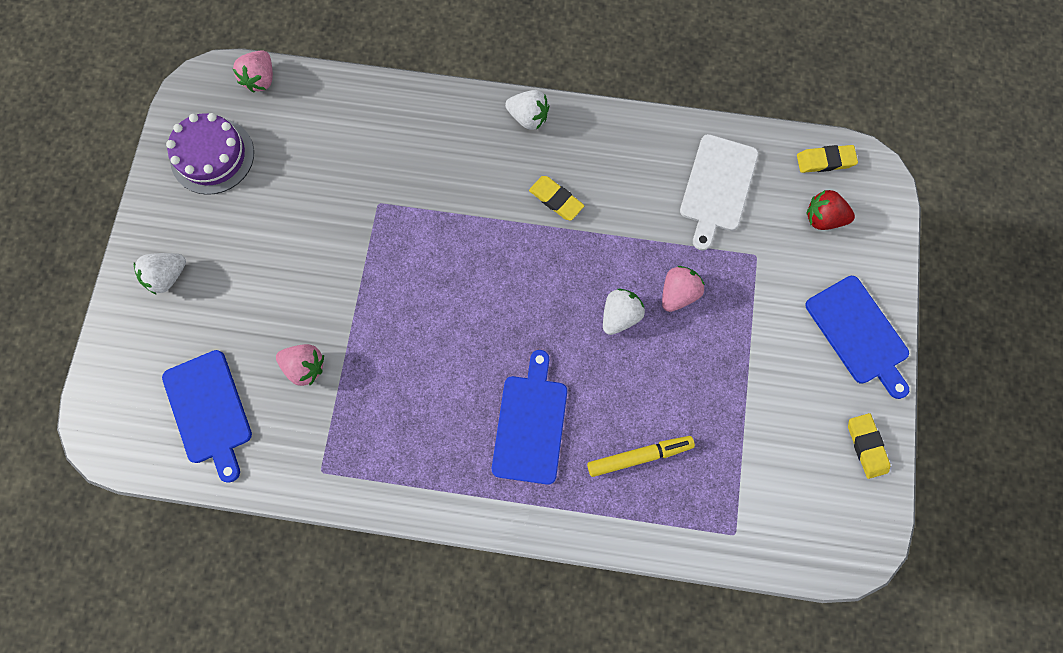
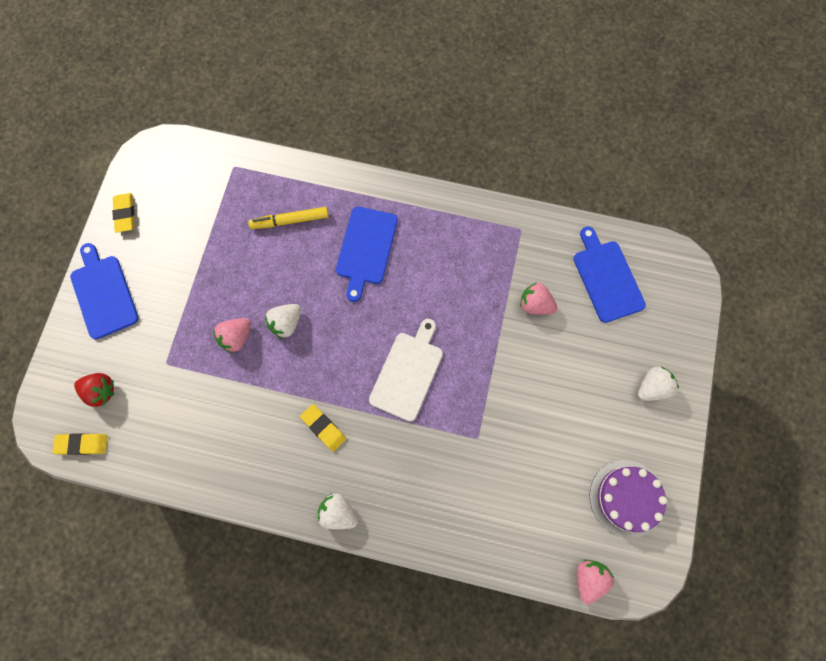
camera: 175 degrees left, 0 degrees up
(717, 187) = (182, 427): white cutting board -> white cutting board (407, 373)

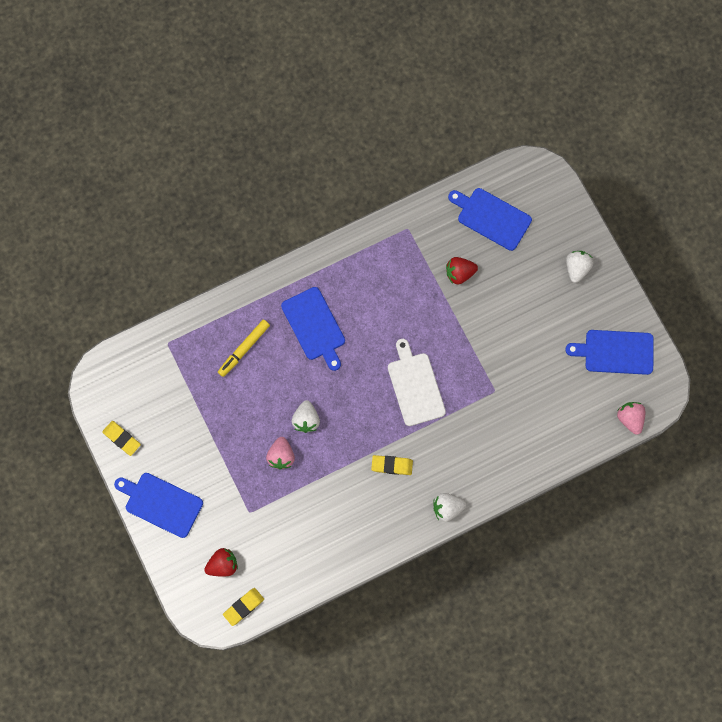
camera: 40 degrees left, 0 degrees up
(535, 304) = (459, 273): pink strawberry -> red strawberry
(627, 498) = (615, 352): purple cake -> blue cutting board

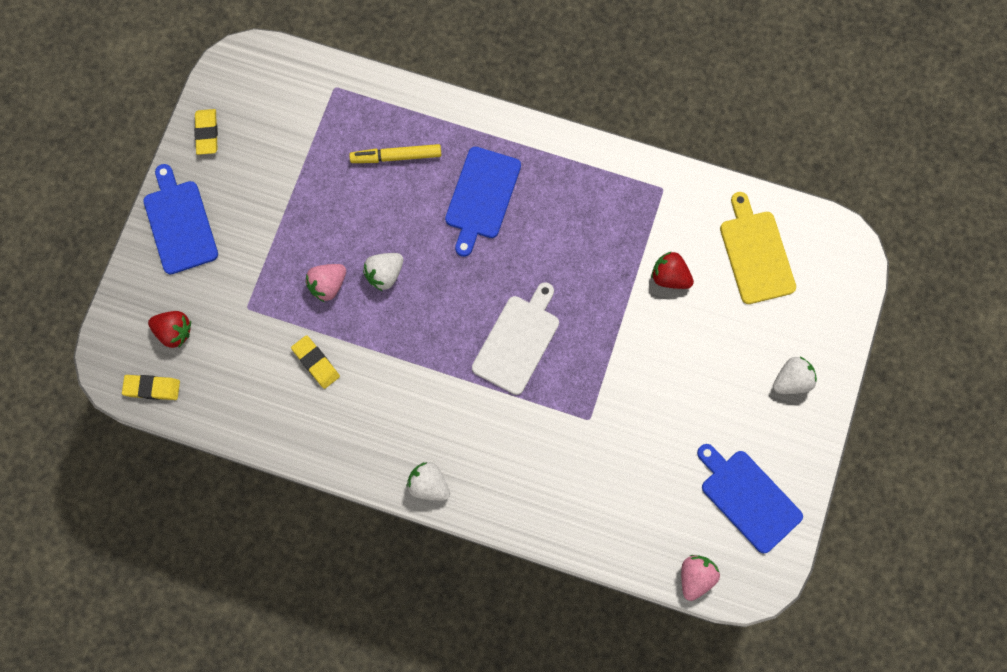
camera: 45 degrees right, 0 degrees up
(392, 465) = (419, 393): yellow eraser -> yellow eraser (316, 363)
(491, 217) = (756, 253): blue cutting board -> yellow cutting board

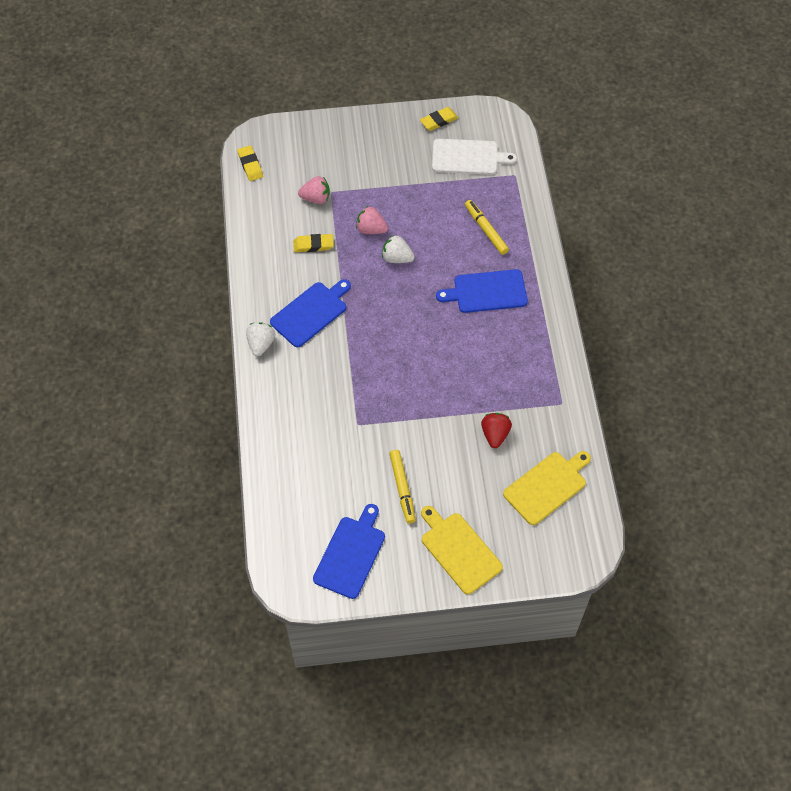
camera: 65 degrees right, 15 degrees down
(174, 332) = (293, 161): red strawberry -> none
(179, 223) = (368, 133): blue cutting board -> blue cutting board (311, 313)
(316, 363) = (313, 245): yellow eraser -> yellow eraser turned 60 degrees clockwise
(517, 341) = (392, 356): white cutting board -> white cutting board (468, 157)
(692, 406) = (402, 488): none -> yellow marker
(695, 577) = (273, 540): pink strawberry -> pink strawberry (316, 198)
(792, 380) = (459, 550): white strawberry -> yellow cutting board

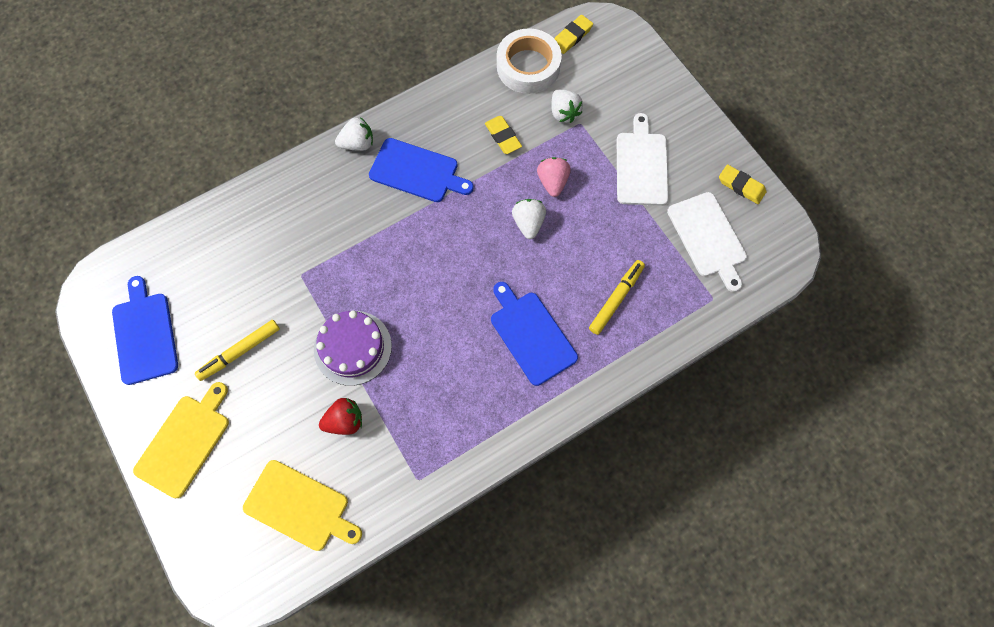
camera: 65 degrees right, 10 degrees up
(260, 204) = (528, 66): none -> white tape
(316, 198) = (564, 113): pink strawberry -> white strawberry
(351, 554) = (145, 334): blue cutting board -> blue cutting board turned 105 degrees counterclockwise
(389, 170) = (641, 165): none -> white cutting board
(438, 409) = (352, 347): none -> purple cake

